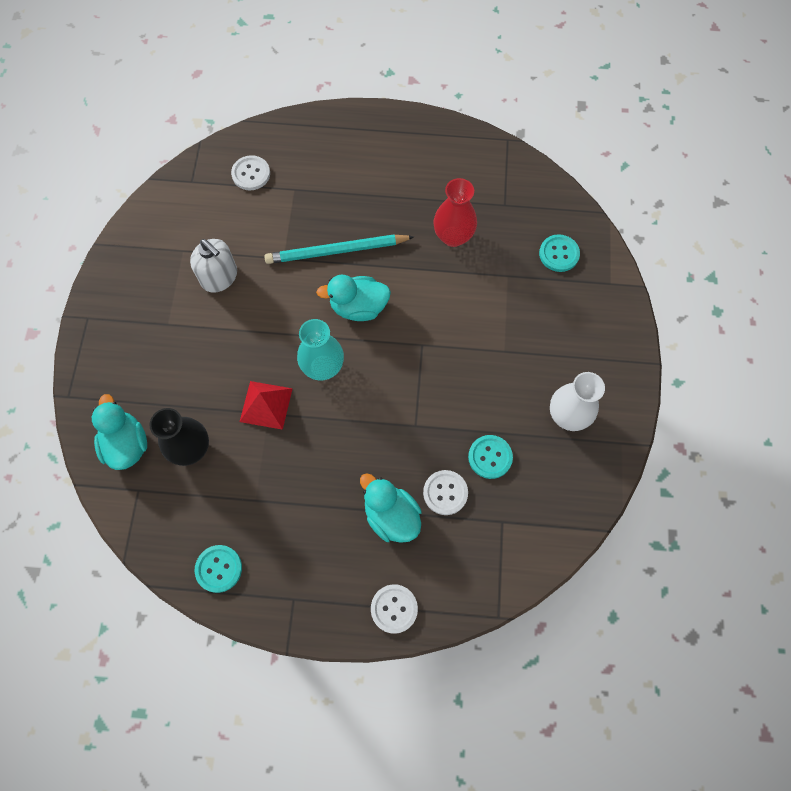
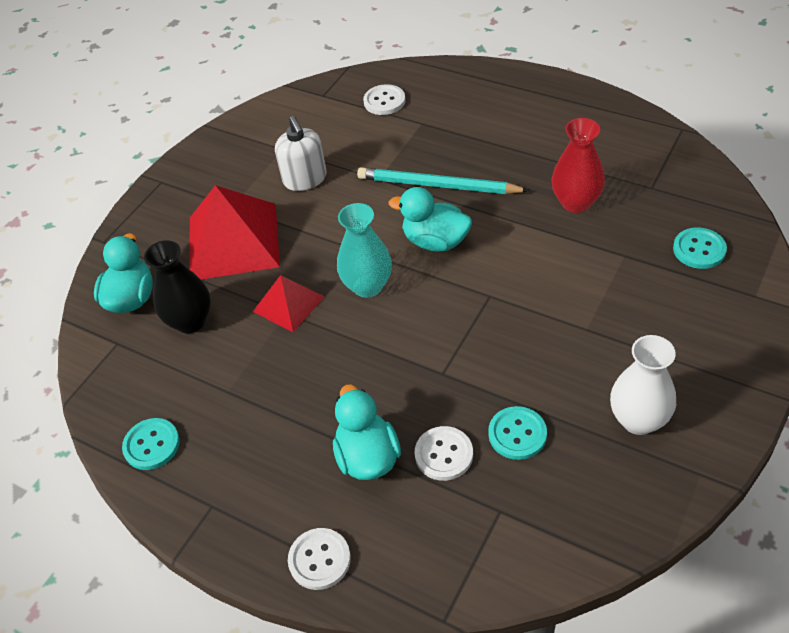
camera: 30 degrees right, 20 degrees down
(187, 359) = (233, 241): none -> red pyramid

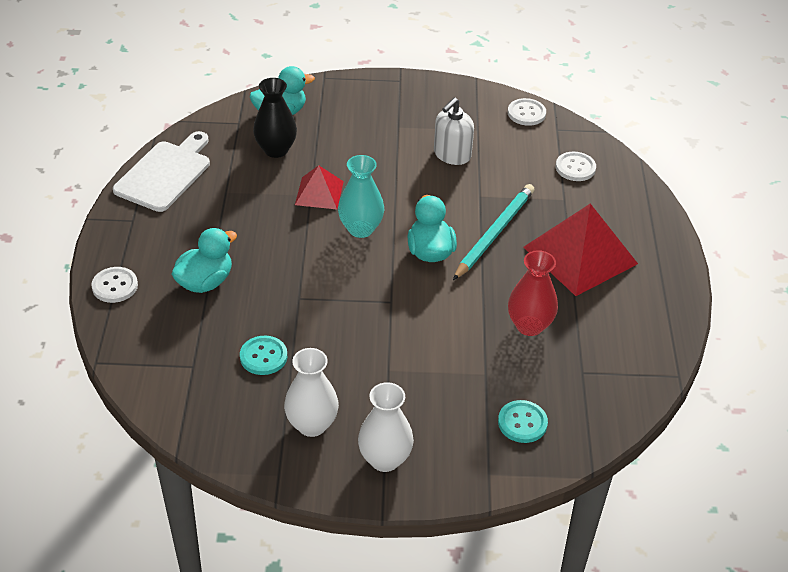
camera: 55 degrees right, 5 degrees down
(151, 445) = (165, 174): turquoise button -> white cutting board
(233, 241) = (363, 141): red pyramid -> red pyramid (580, 255)
(438, 185) = (494, 233): turquoise pencil -> turquoise pencil turned 45 degrees clockwise
(444, 454) = (226, 321): white button -> white button (526, 113)
(709, 371) = (385, 459): none -> white vase

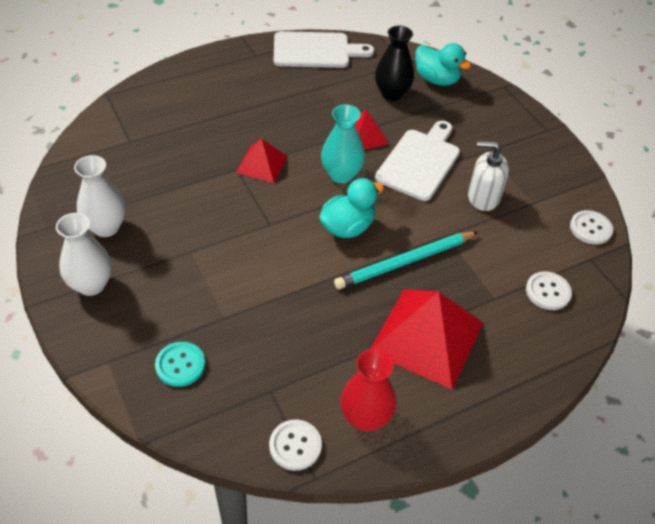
camera: 60 degrees right, 5 degrees up
(115, 286) = (184, 73): white button -> white button (295, 446)
(205, 282) = (218, 114): turquoise duck -> none
(263, 356) = (161, 173): turquoise button -> none
(306, 277) = (262, 164): none -> red pyramid
(382, 172) = (419, 162): none -> white cutting board
(494, 233) = (405, 262): turquoise pencil -> turquoise pencil turned 150 degrees clockwise
(529, 325) = (304, 329): red vase -> red vase (365, 417)

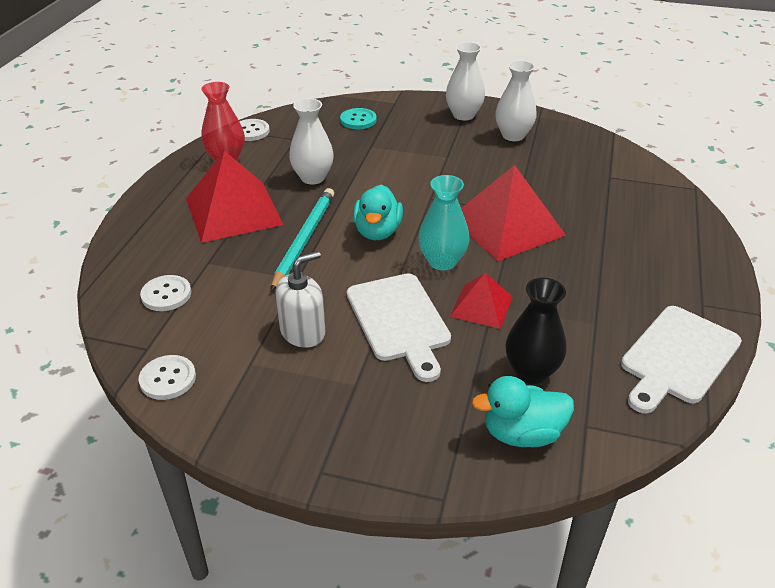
camera: 135 degrees right, 10 degrees down
(262, 164) = (507, 226): red pyramid -> red pyramid, size x1.84
(321, 321) = (313, 177): none -> white vase

